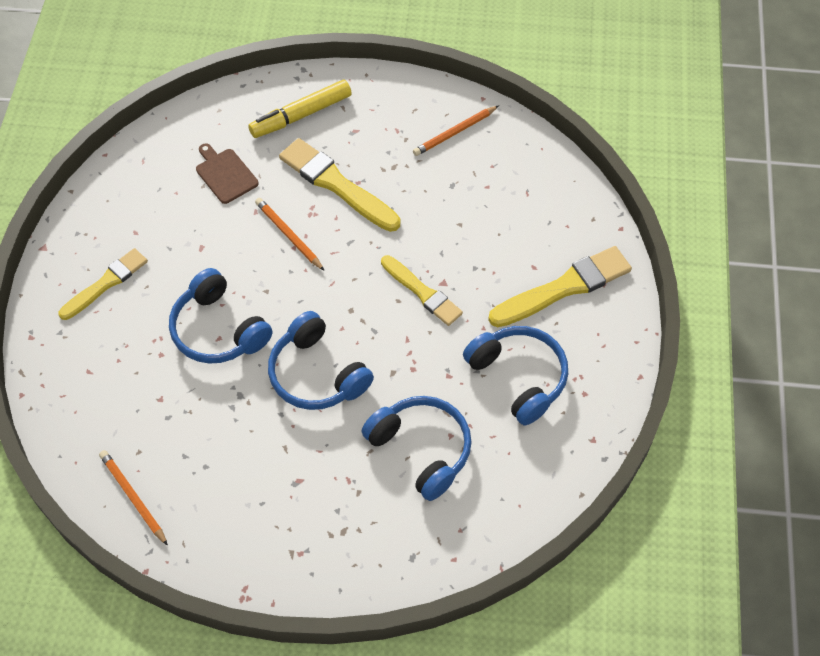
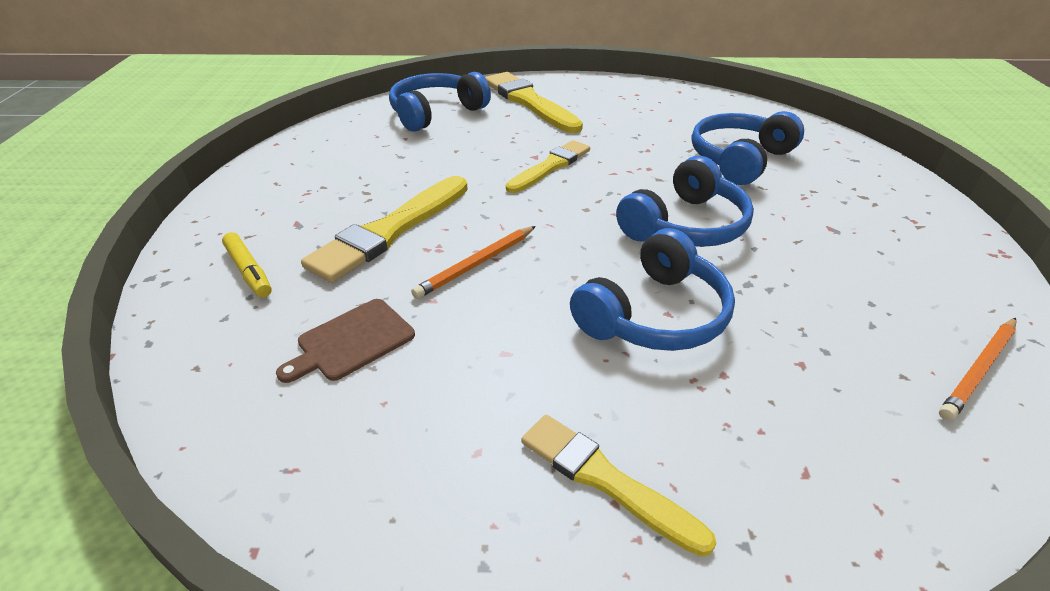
camera: 95 degrees left, 20 degrees down
(301, 115) = (249, 271): yellow marker -> yellow marker, size x0.62
(455, 132) = (323, 157): orange pencil -> none
(518, 377) = (634, 118): blue headphones -> blue headphones (436, 113)

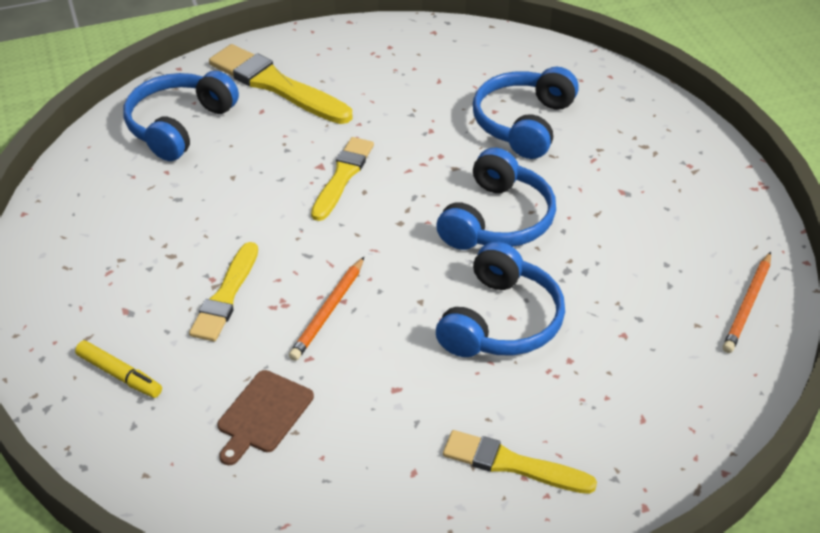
camera: 20 degrees left, 5 degrees up
(390, 231) = (226, 296): yellow brush -> yellow brush, size x0.66

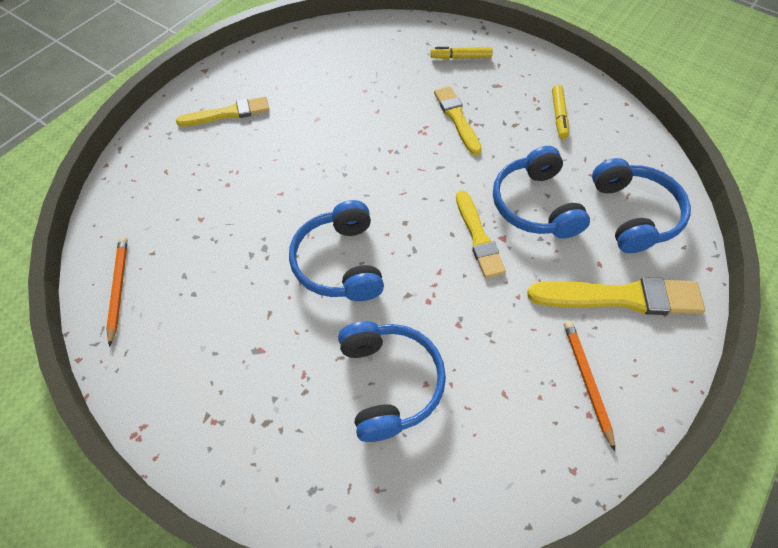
camera: 145 degrees right, 15 degrees up
(112, 239) = (559, 115): none -> yellow marker
(263, 415) = (372, 75): brown cutting board -> none
(328, 311) = (392, 139): orange pencil -> orange pencil (587, 381)
(501, 321) = (285, 186): blue headphones -> blue headphones (535, 205)

